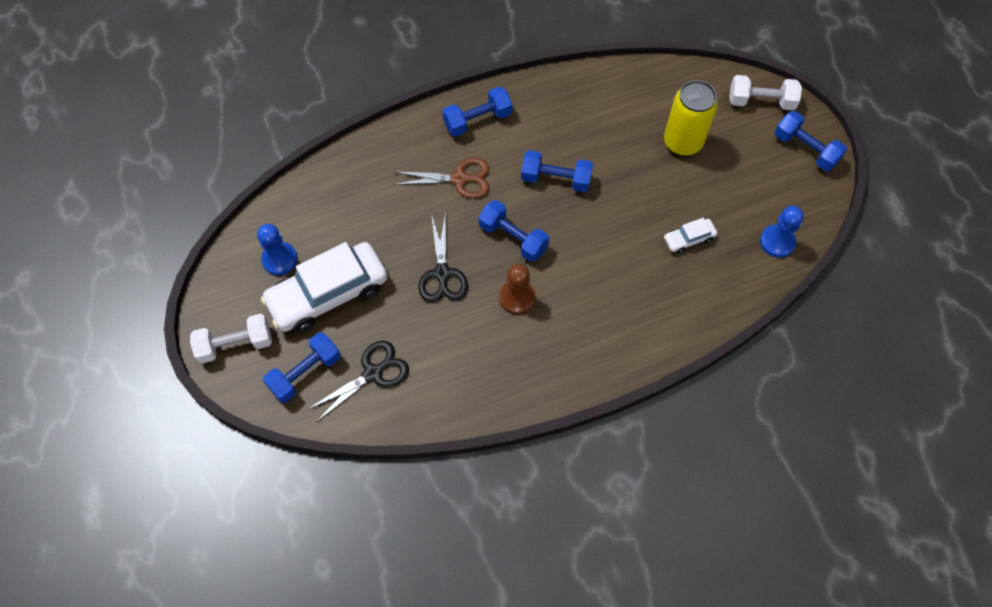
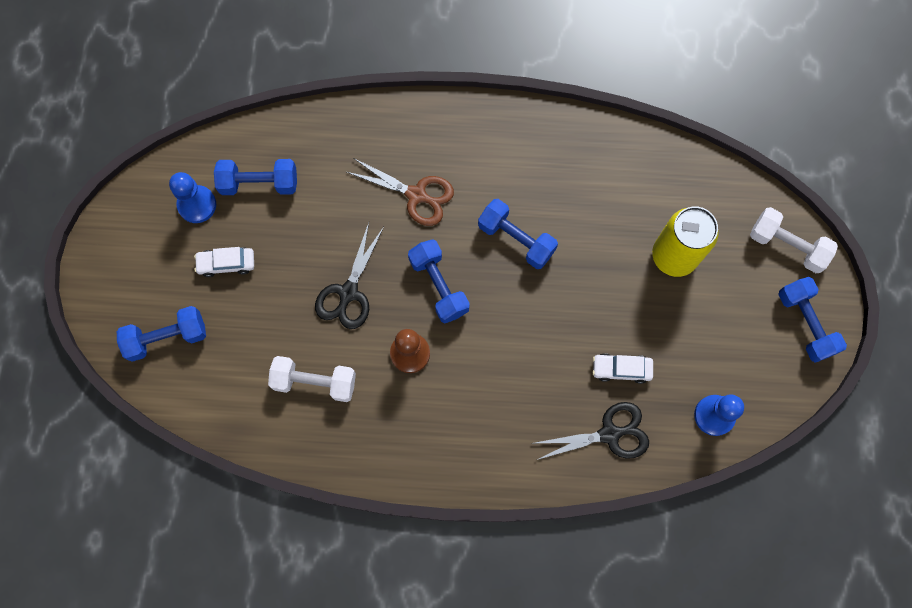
camera: 25 degrees right, 10 degrees up
(235, 344) = (115, 277): white dumbbell -> white dumbbell (315, 382)
(328, 294) = (226, 263): white car -> white car, size x0.44
(373, 373) = (231, 368): black scissors -> black scissors (610, 434)
(477, 120) = (468, 135): blue dumbbell -> blue dumbbell (259, 183)

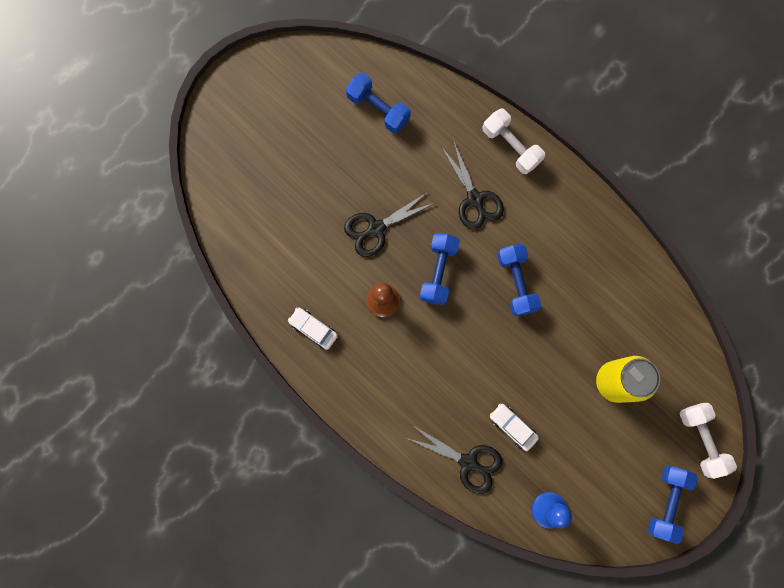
camera: 40 degrees right, 5 degrees up
(167, 337) = (239, 164): blue dumbbell -> none
(197, 205) = (327, 91): blue pawn -> none
(226, 263) = (314, 146): white car -> white car (313, 329)
(315, 382) = (307, 269): white dumbbell -> white dumbbell (511, 146)
(417, 195) = (475, 199): brown scissors -> black scissors

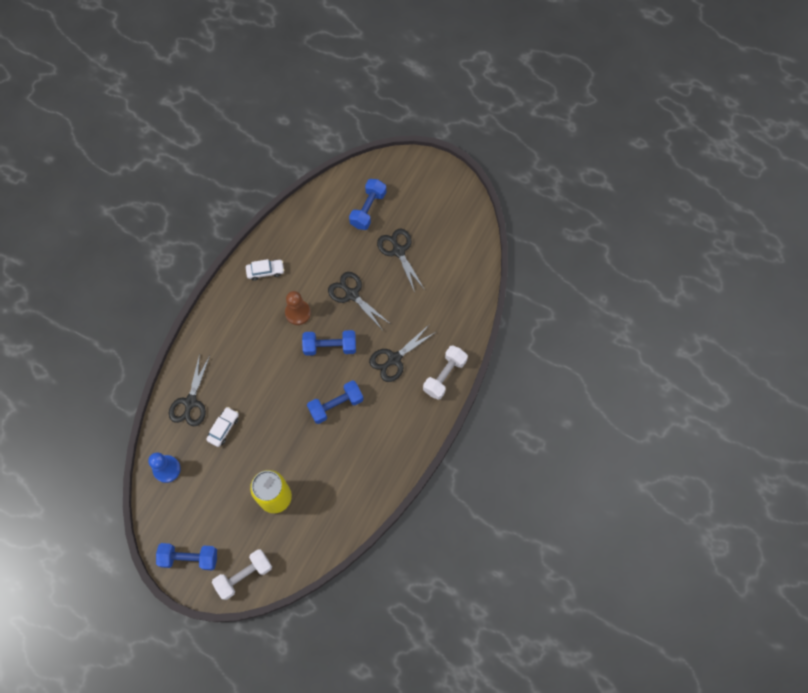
camera: 75 degrees right, 10 degrees down
(313, 329) = (265, 271): white car -> white car turned 60 degrees clockwise
(332, 157) = (398, 251): none -> black scissors
(378, 109) = (446, 272): blue dumbbell -> blue dumbbell (368, 209)

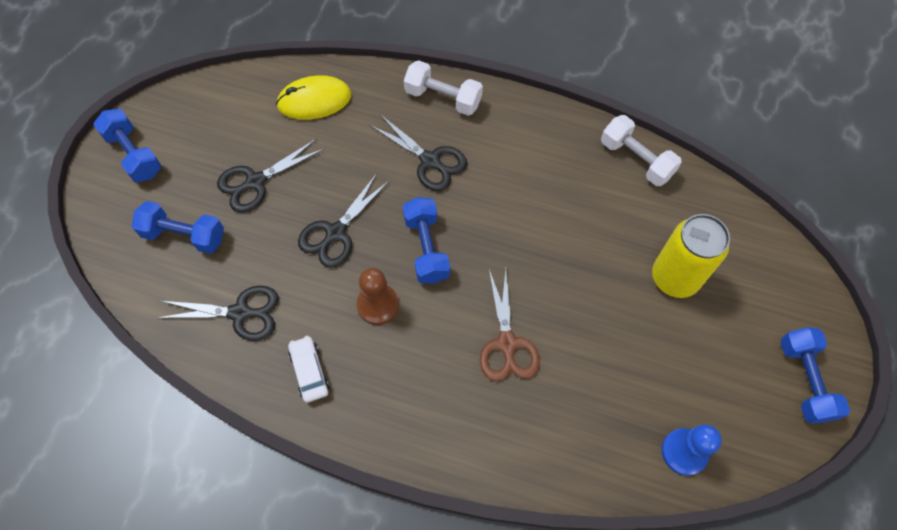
camera: 100 degrees left, 5 degrees down
(190, 402) = (564, 441): black scissors -> black scissors (240, 313)
(223, 428) = (593, 377): white car -> none
(244, 575) = (798, 296): white dumbbell -> white dumbbell (636, 159)
(256, 383) = (507, 344): none -> brown scissors
(336, 405) = (516, 223): blue dumbbell -> blue dumbbell (134, 154)
(457, 291) = (314, 100): none -> yellow mouse

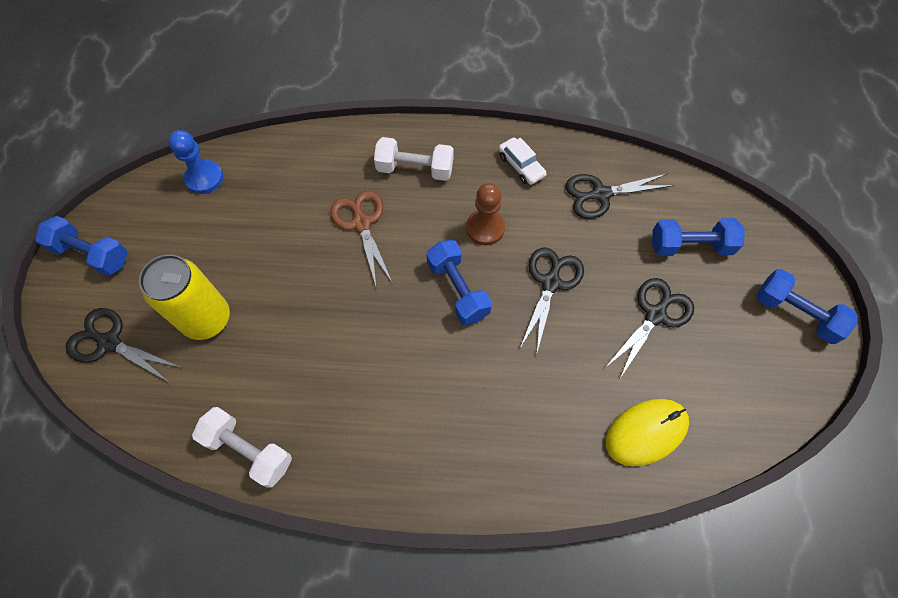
camera: 165 degrees right, 0 degrees up
(430, 161) = (484, 386): black scissors -> black scissors (109, 342)
(443, 98) = (496, 478): white dumbbell -> white dumbbell (415, 169)
(804, 380) = (92, 254): blue dumbbell -> blue dumbbell turned 45 degrees counterclockwise

